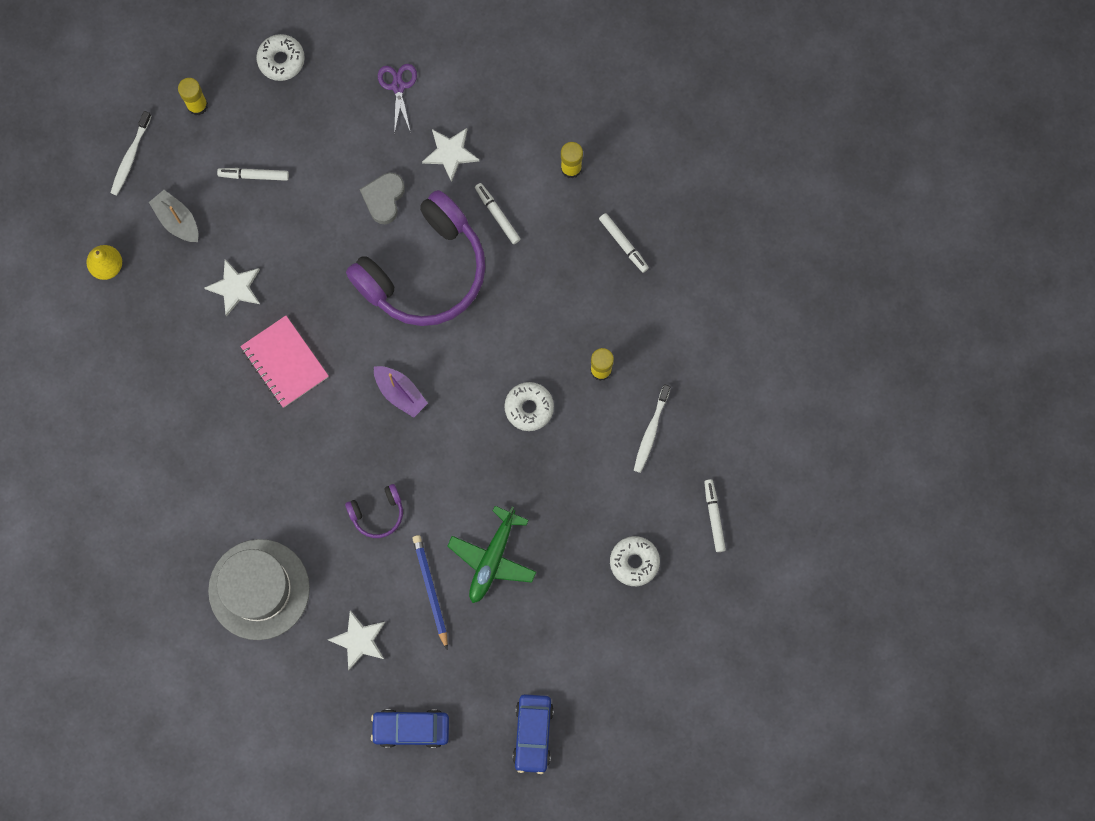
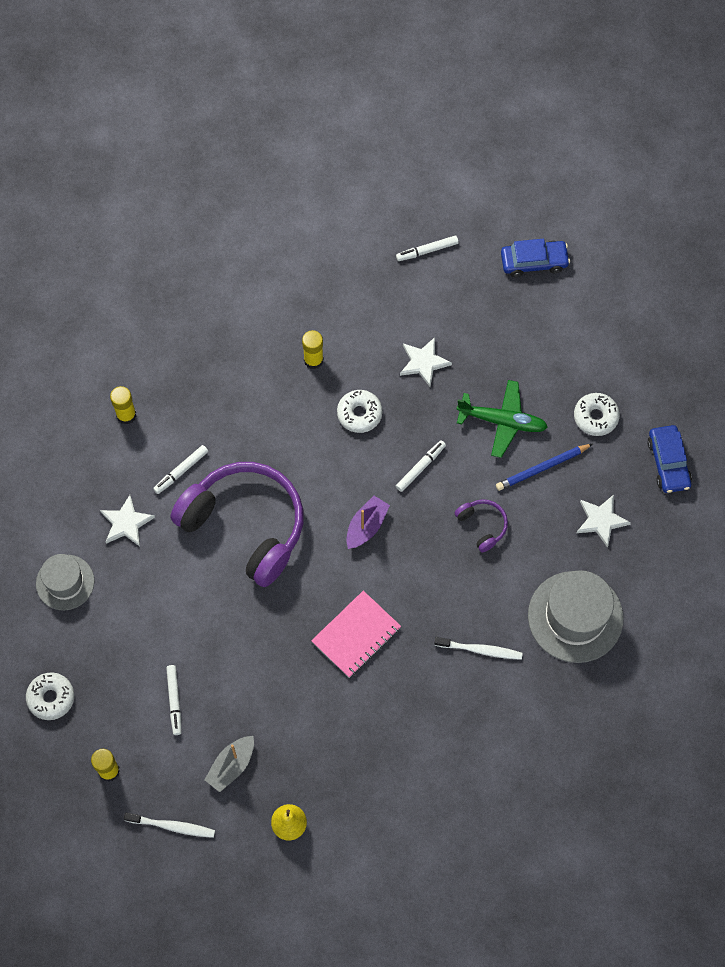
camera: 100 degrees left, 10 degrees down
(235, 287) = (290, 696): white star -> white star (423, 362)
(384, 199) = (180, 575): grey heart -> none
(398, 86) = (65, 582): purple scissors -> grey hat
(533, 734) = (647, 363): blue car -> blue car (534, 262)
(623, 244) = (192, 359): white marker -> white marker (420, 467)
(634, 562) = (480, 307): white donut -> white donut (595, 417)
(651, 431) = (362, 311): white toothbrush -> white toothbrush (480, 650)

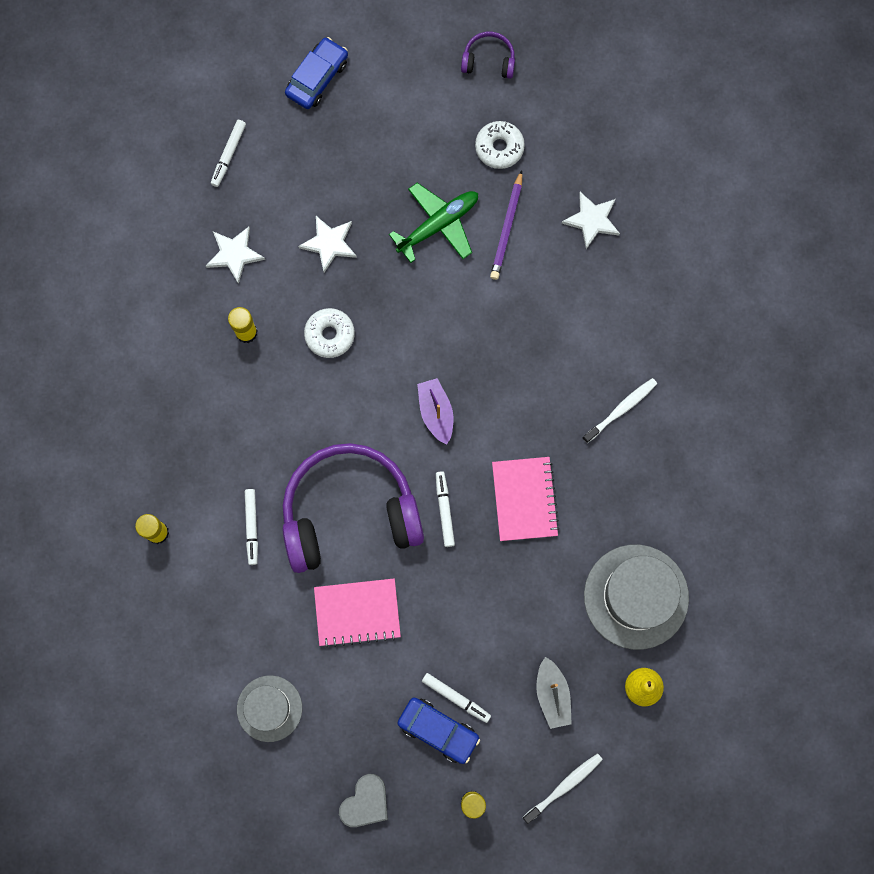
camera: 50 degrees left, 10 degrees up
(51, 698) = (365, 802): white donut -> grey heart
(126, 523) = (259, 612): white star -> white star (234, 254)
(179, 587) = (357, 612): none -> pink notebook
(420, 467) = (422, 325): white marker -> white marker (444, 510)
(482, 526) = (516, 318): purple headphones -> purple headphones (488, 60)
(542, 468) = (507, 228): blue pencil -> purple pencil
(575, 617) = (656, 310): grey hat -> grey hat (636, 596)
(668, 463) = (588, 126): blue car -> blue car (438, 730)

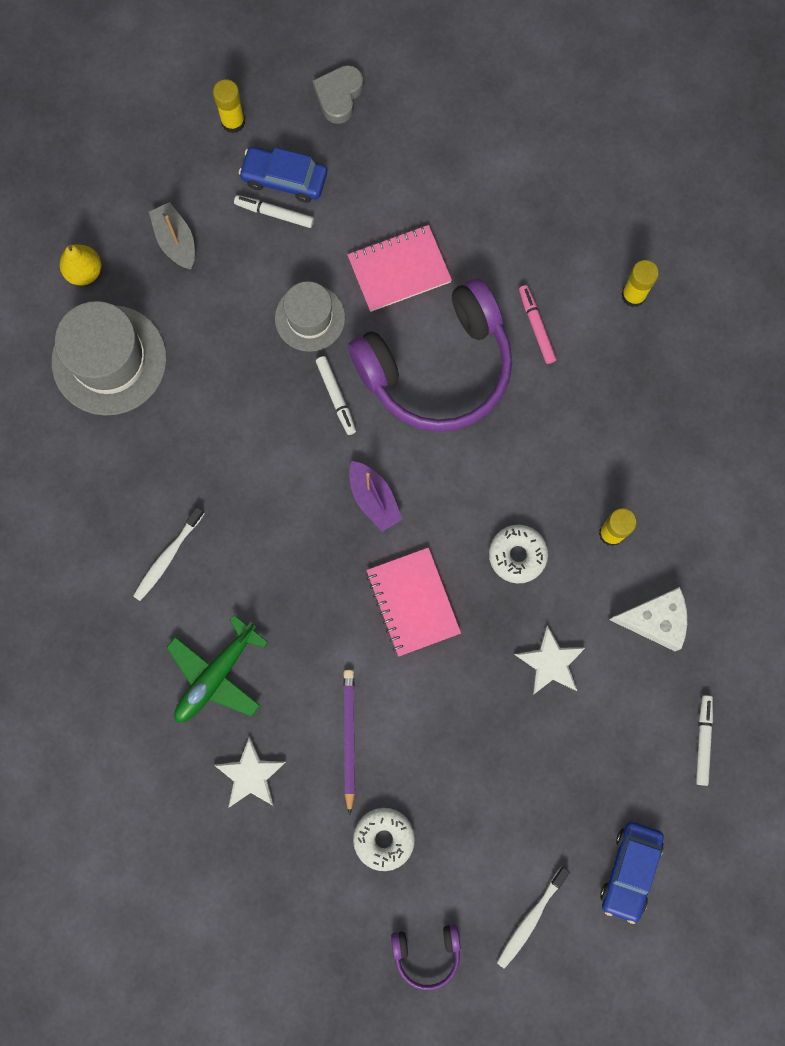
camera: 165 degrees right, 0 degrees up
(234, 254) = (655, 620): white star -> white cheese
(252, 527) = (536, 326): white marker -> pink marker
(269, 708) = (461, 156): grey hat -> grey hat (310, 318)
(438, 225) = (431, 720): green plane -> green plane (216, 675)
(524, 499) = (252, 430): pink notebook -> pink notebook (413, 602)
(564, 786) = (144, 159): white toothbrush -> white toothbrush (530, 919)

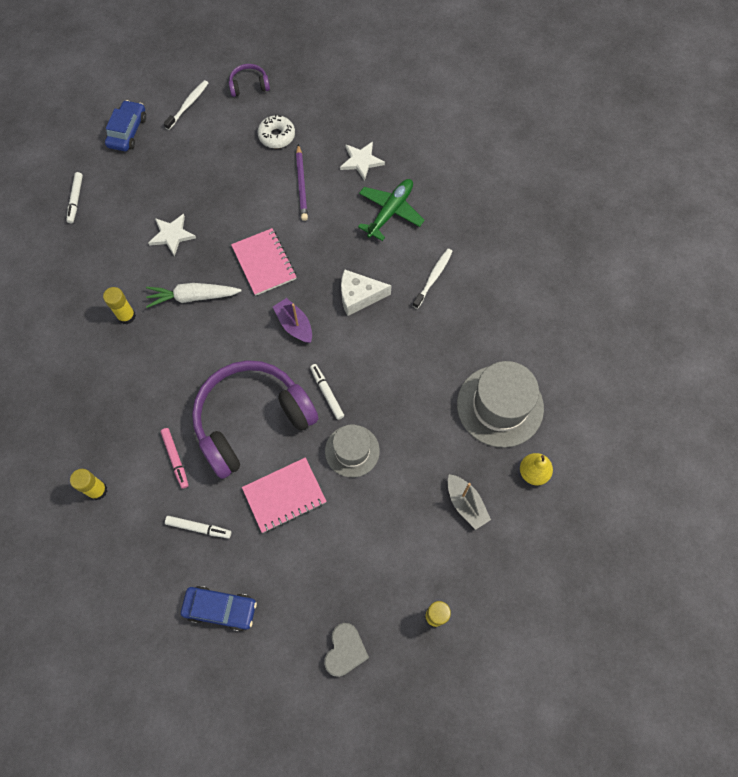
camera: 175 degrees right, 10 degrees down
(274, 214) = (389, 535): white marker -> white marker (199, 528)
(284, 179) = (384, 567): blue car -> blue car (220, 609)
(517, 555) = (193, 297): white donut -> white carrot
(655, 620) = (100, 265): white cheese -> white cheese (359, 296)

